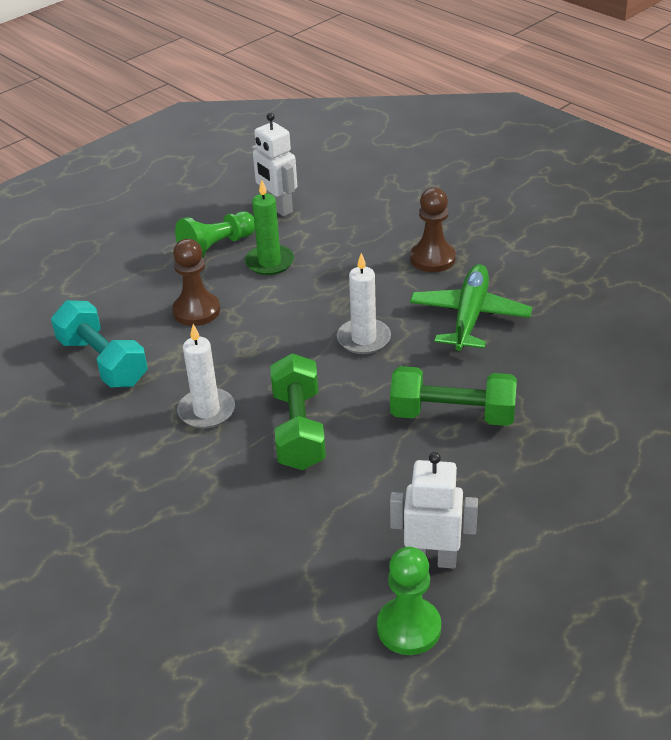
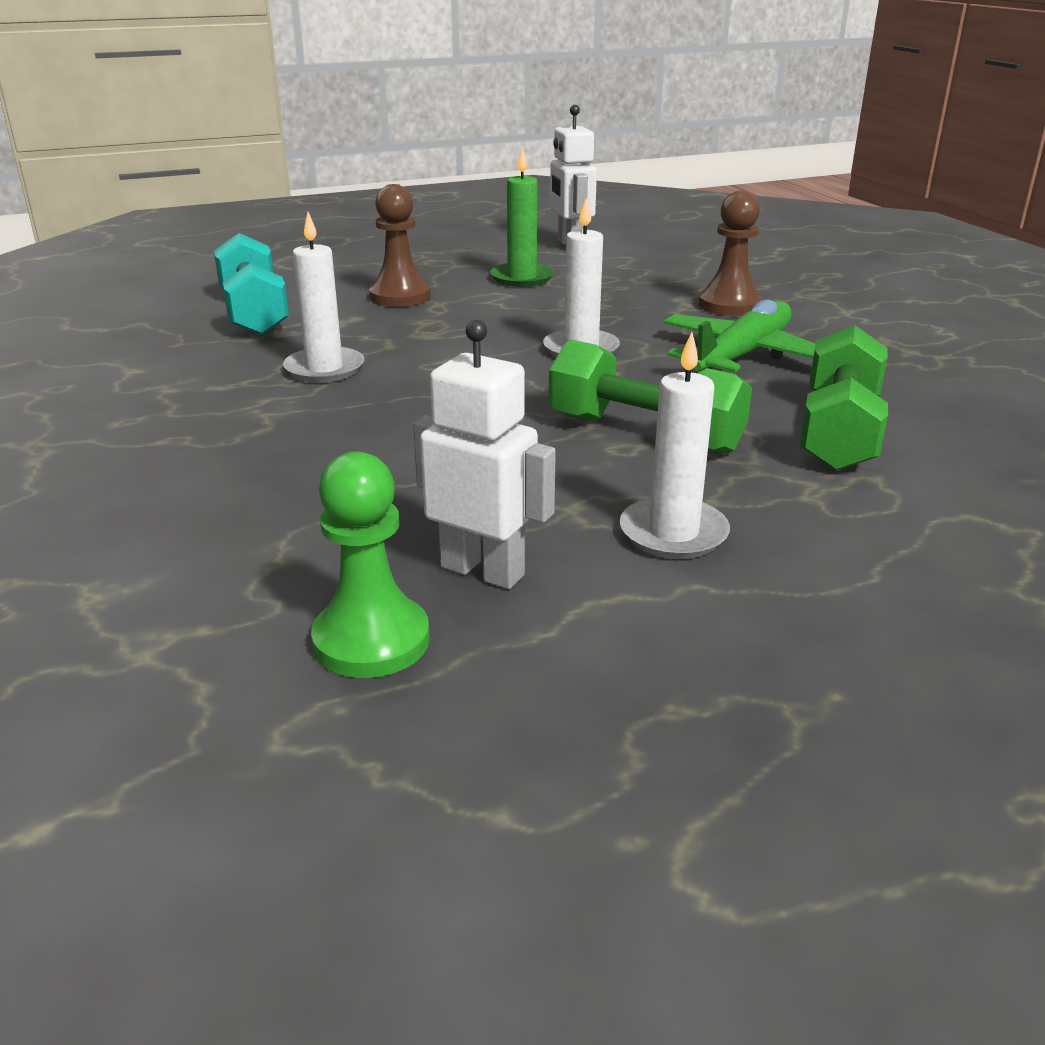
camera: 20 degrees right, 10 degrees down
(217, 247) = (473, 260): green pawn -> none
(298, 429) = (420, 405): green dumbbell -> green dumbbell (839, 432)
(514, 496) = (673, 533): none -> white candle

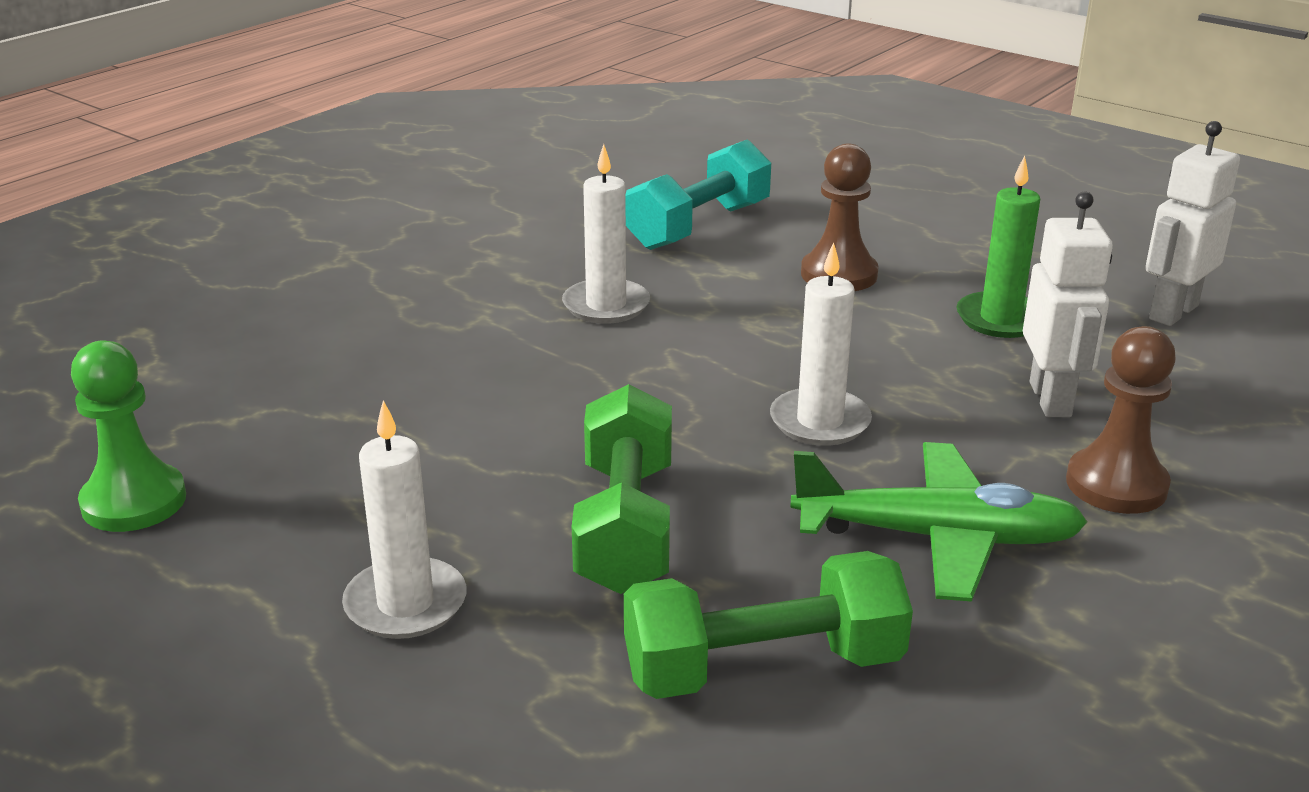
camera: 60 degrees right, 0 degrees up
(483, 571) = (268, 517): white robot -> white robot (1051, 399)

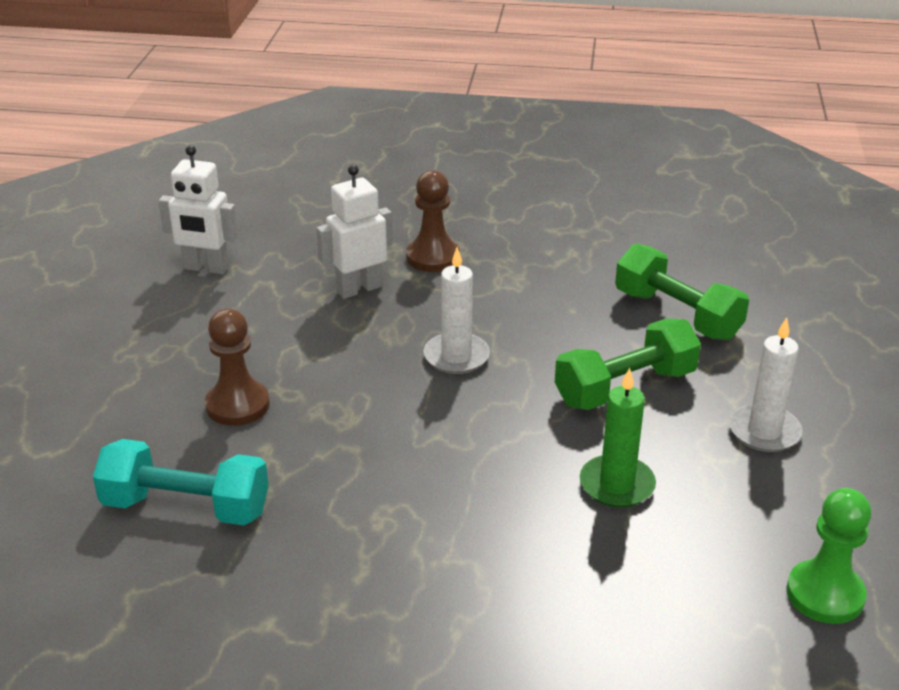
camera: 120 degrees left, 5 degrees up
(606, 305) = (377, 499): white candle -> none
(936, 537) = (532, 295): green plane -> none
(1000, 319) = (263, 324): green candle -> green candle (617, 485)

